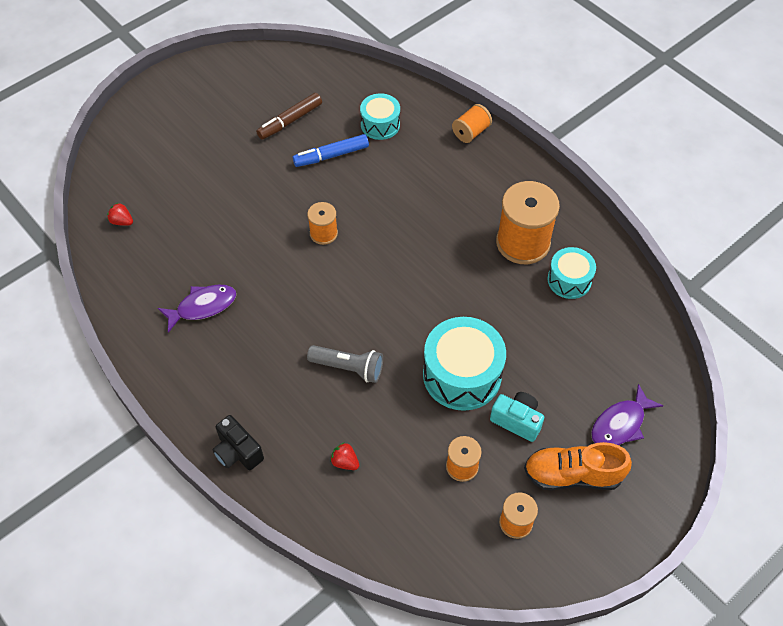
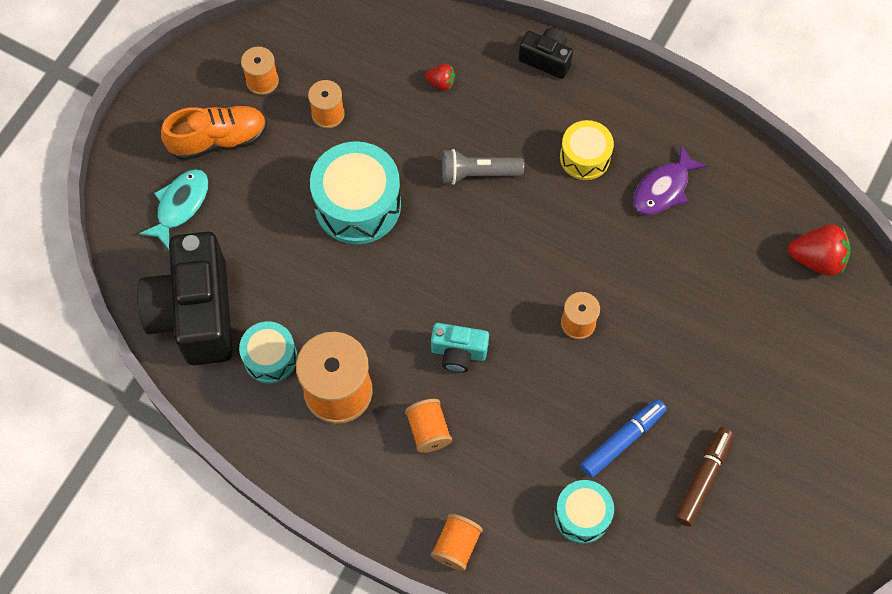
camera: 160 degrees right, 10 degrees up
(122, 221) = (816, 259): red strawberry -> red strawberry, size x1.85
(252, 352) = (585, 157): none -> yellow drum
(464, 199) = (428, 430): none -> orange spool
(517, 420) = (287, 175): turquoise camera -> turquoise camera (458, 352)
(620, 424) = (180, 205): purple fish -> turquoise fish
(623, 330) = (195, 313): none -> black camera

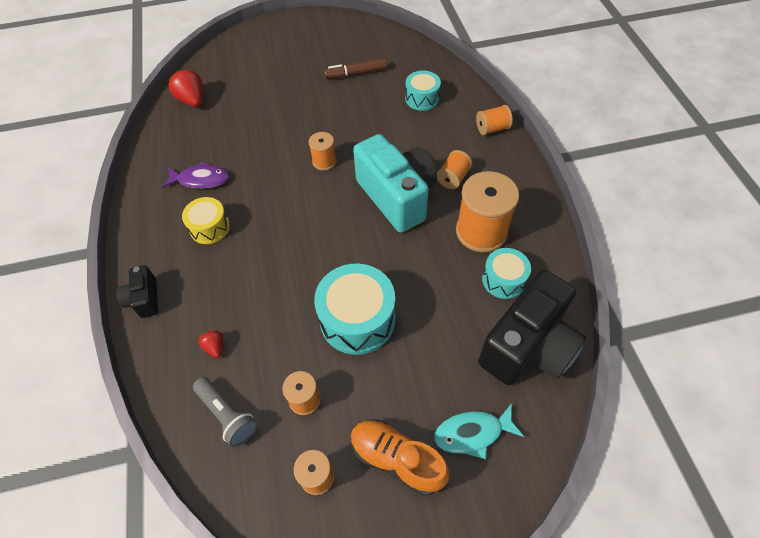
camera: 130 degrees left, 10 degrees down
(458, 352) = (397, 197): turquoise camera -> turquoise camera, size x2.09
(478, 173) = (271, 271): grey flashlight -> grey flashlight (227, 415)
(622, 440) = (369, 108): blue marker -> none

